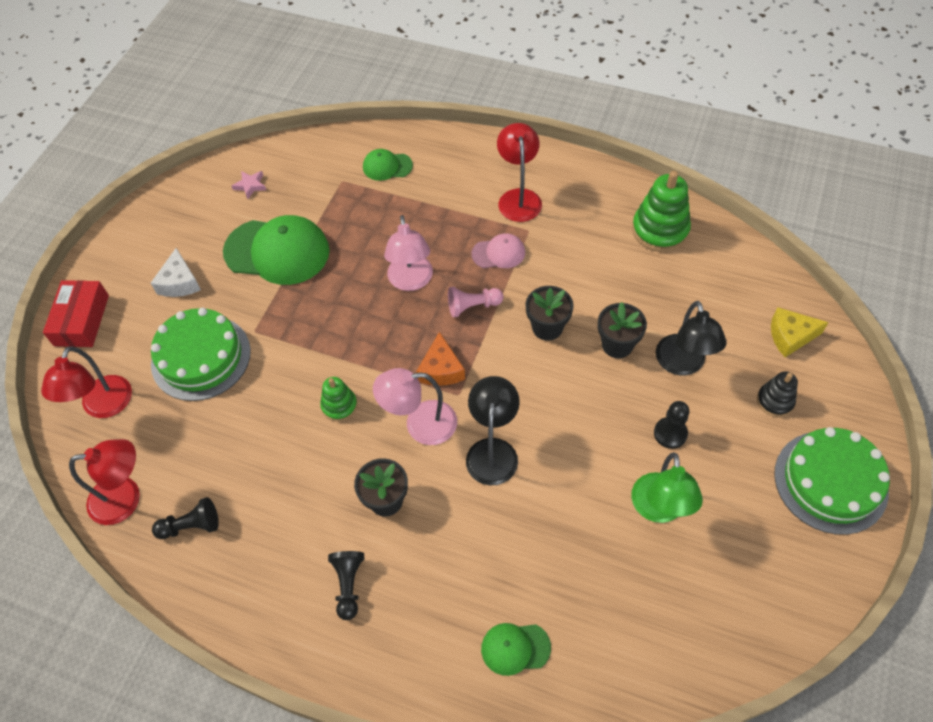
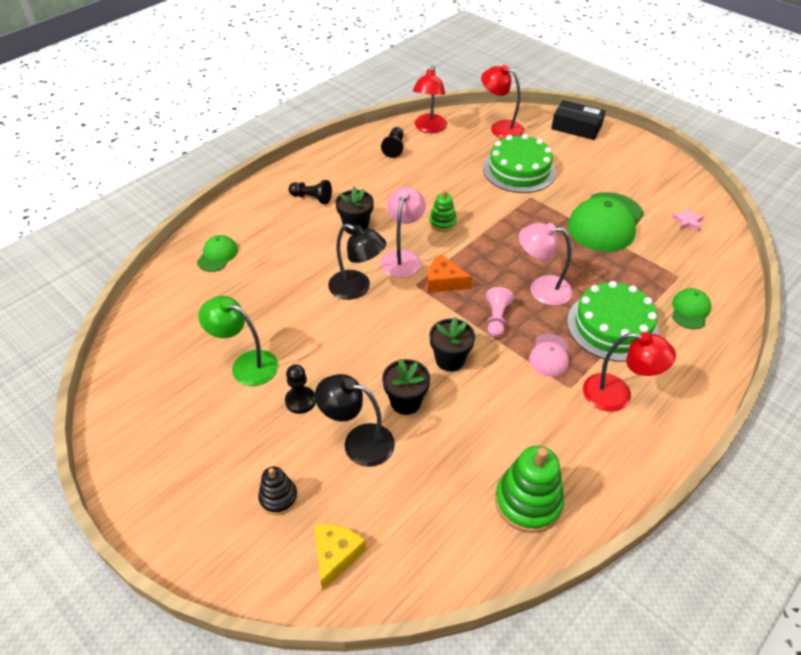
camera: 110 degrees right, 10 degrees down
(81, 320) = (576, 127): red box -> black box
(179, 282) = (593, 171): white cheese -> none
(830, 481) = (180, 497): green cake -> green cake (612, 326)

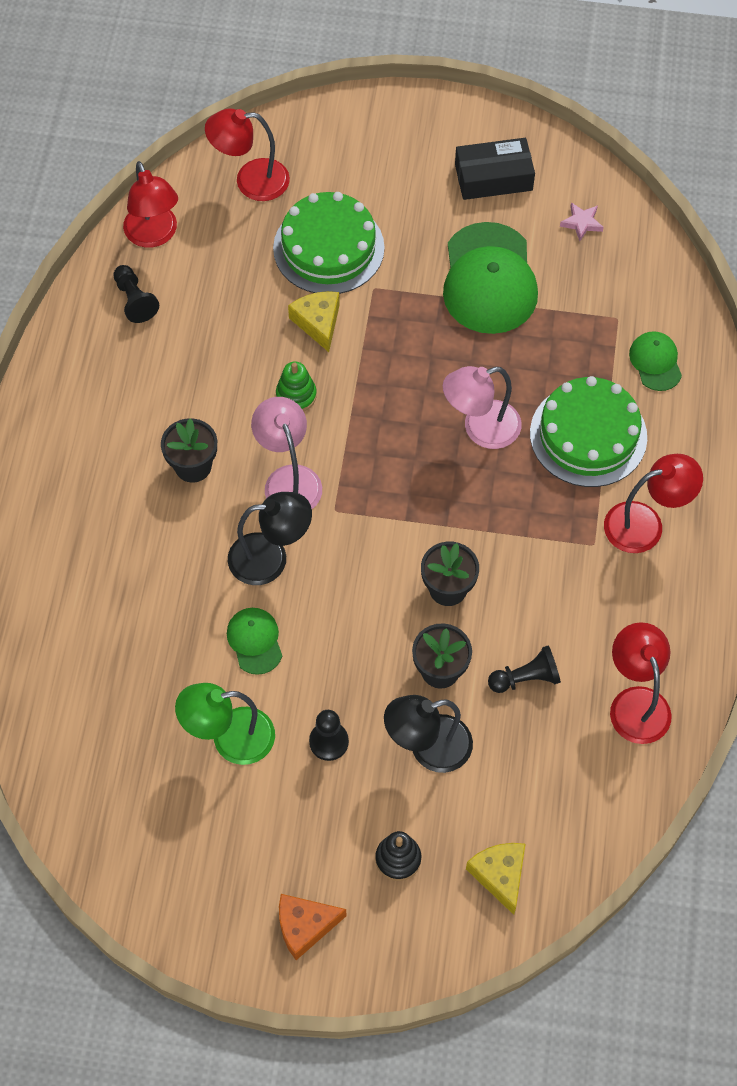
camera: 35 degrees left, 15 degrees up
(217, 255) = (55, 616): green cap -> green cap (255, 641)
(312, 198) = (96, 454): black pawn -> black pawn (526, 678)
(444, 281) = (364, 486): orange cheese -> orange cheese (305, 926)
(484, 198) = (318, 323): none -> yellow cheese
(496, 319) = (459, 502): pink pawn -> none
(528, 502) = (636, 702): green stacking toy -> red lamp
(549, 355) = (547, 516): pink cap -> none
(576, 127) = (350, 124): black box -> black box (493, 177)

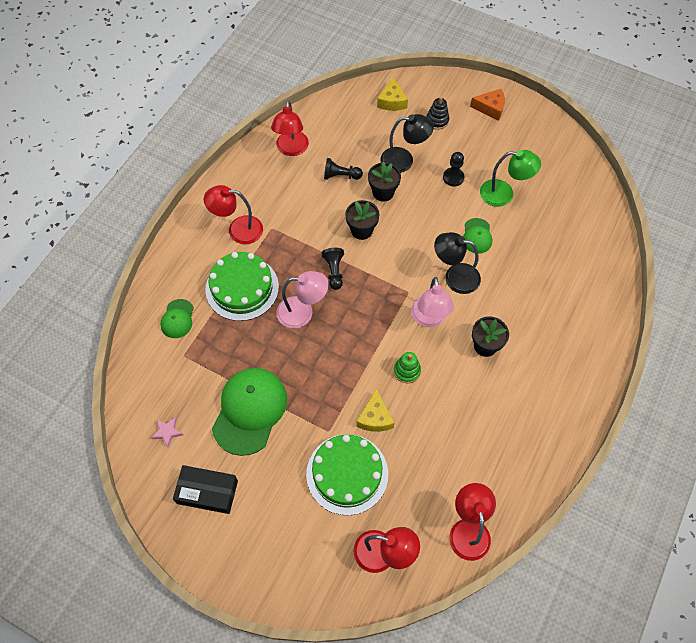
camera: 160 degrees left, 0 degrees up
(135, 300) = (495, 478): black pawn -> black pawn (334, 271)

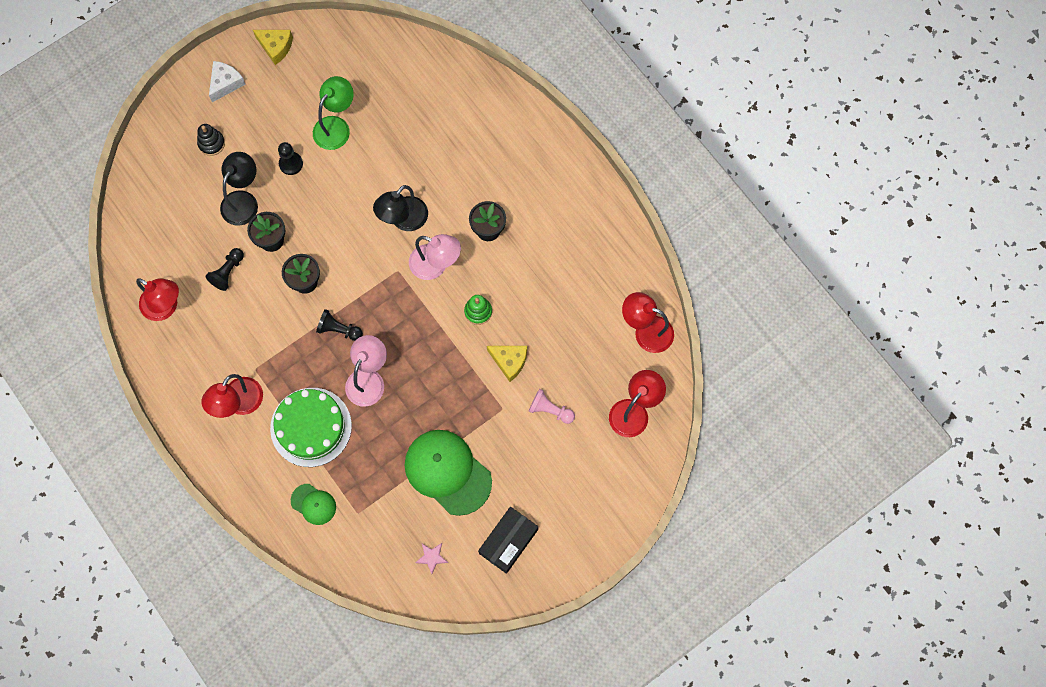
camera: 65 degrees left, 10 degrees up
(347, 474) = (550, 410): green cake -> pink pawn
(392, 101) = (160, 176): yellow cheese -> yellow cheese (276, 47)
(477, 236) = (370, 176): green cap -> none
(490, 108) = (225, 83): orange cheese -> white cheese

